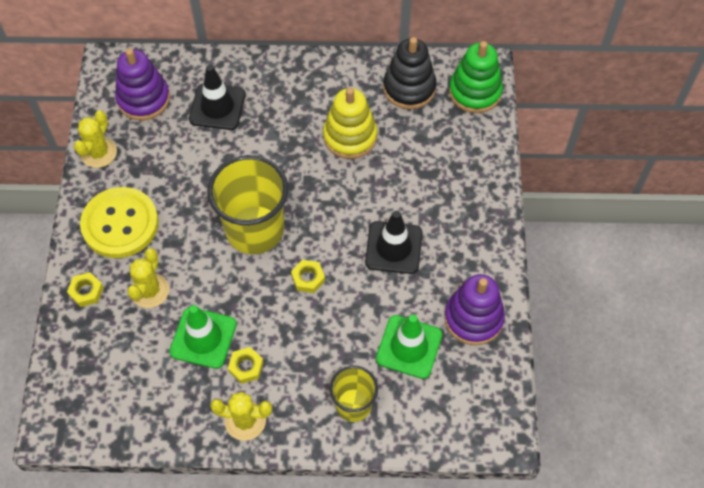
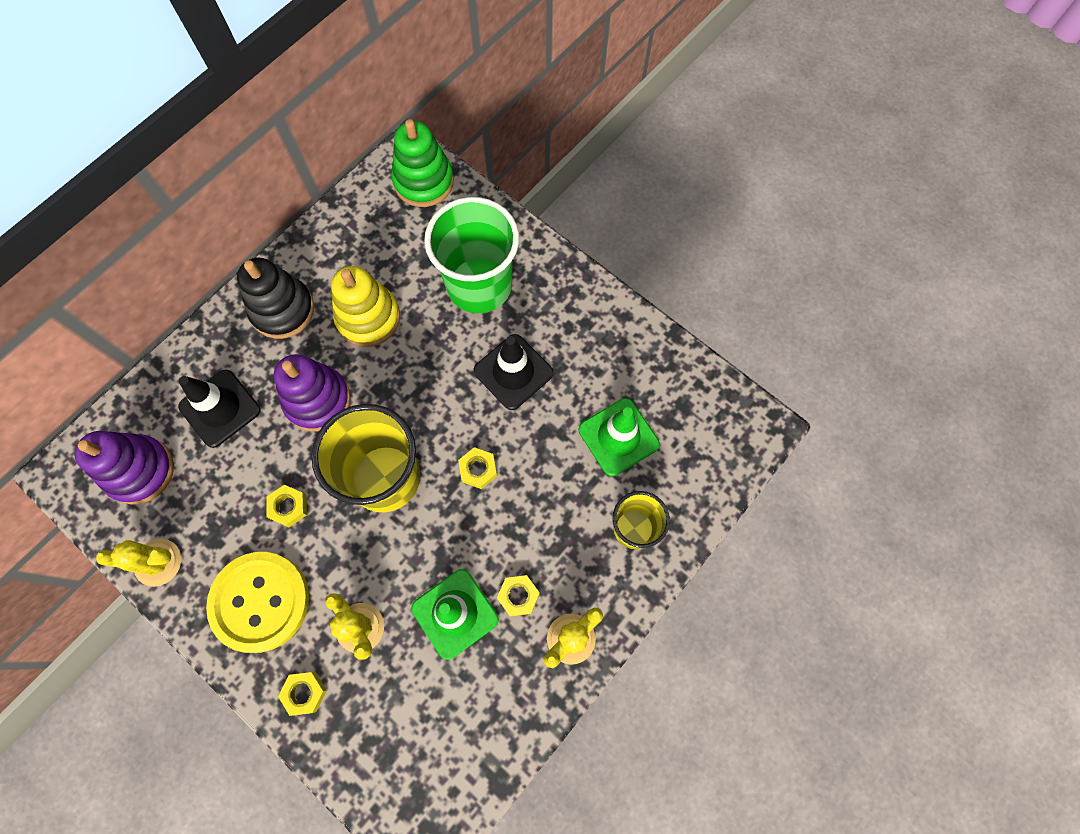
camera: 50 degrees left, 10 degrees up
(99, 153) = (158, 562): yellow cactus -> yellow cactus turned 60 degrees counterclockwise
(189, 192) = (288, 507): none -> yellow nut
(409, 88) = (367, 229): black stacking toy -> black stacking toy (282, 310)
(434, 180) = (479, 285): none -> green cup
(473, 318) = (636, 362): purple stacking toy -> purple stacking toy (317, 400)

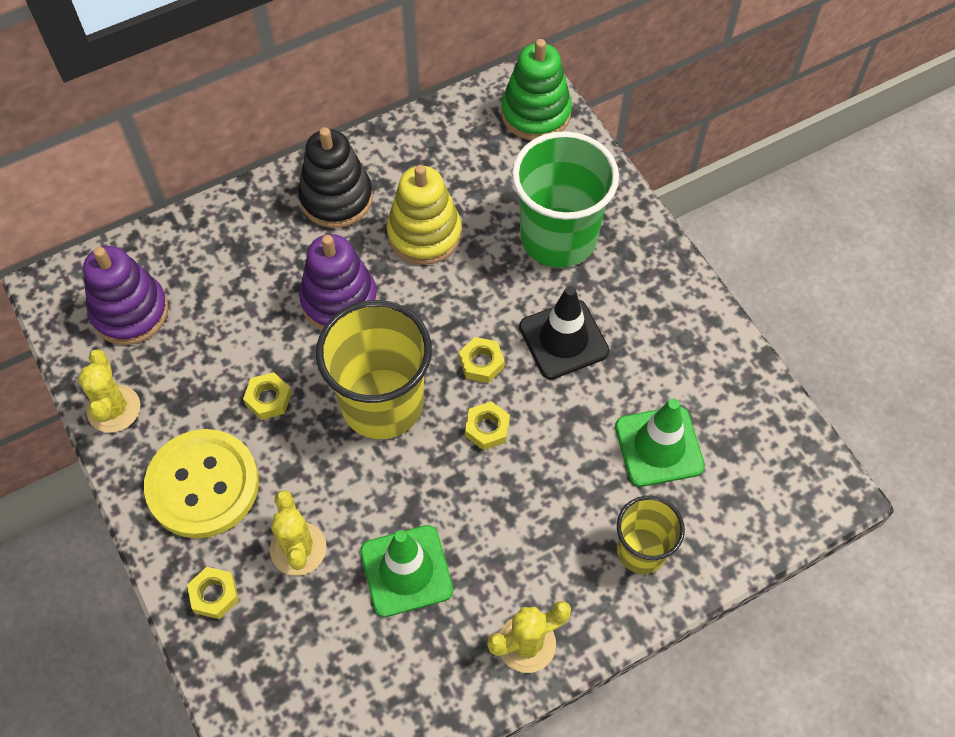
camera: 20 degrees right, 10 degrees down
(158, 562) = (114, 409): yellow cactus -> yellow cactus turned 60 degrees clockwise
(220, 408) = (234, 276): black traffic cone -> none
(518, 596) = (483, 577): yellow nut -> yellow nut (481, 363)

